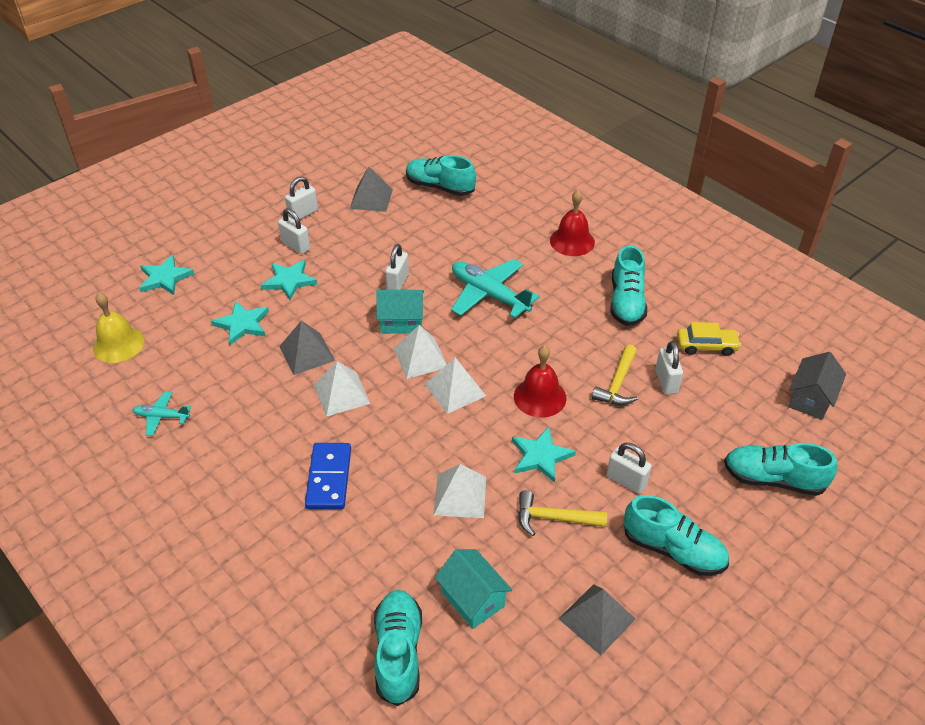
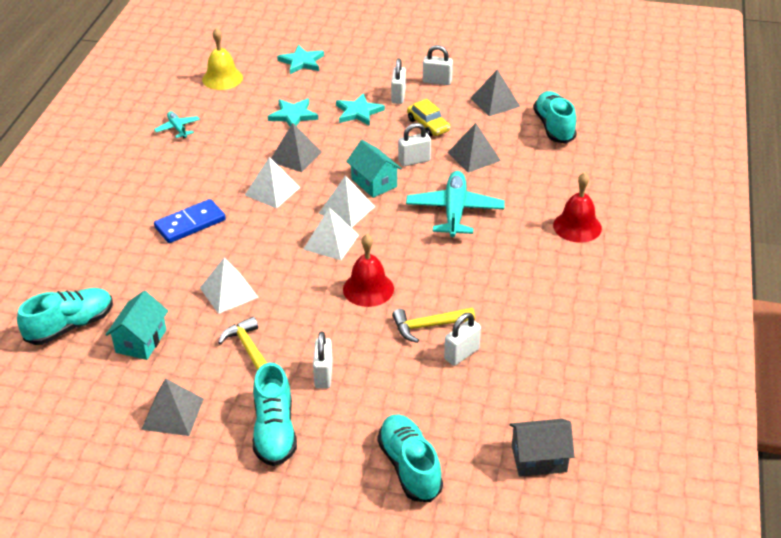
camera: 55 degrees right, 5 degrees down
(429, 247) = (474, 156): none -> grey pyramid
(540, 456) = (305, 316): turquoise star -> none
(626, 302) = (536, 290): turquoise shoe -> none
(706, 346) = (534, 362): yellow car -> yellow car (428, 125)

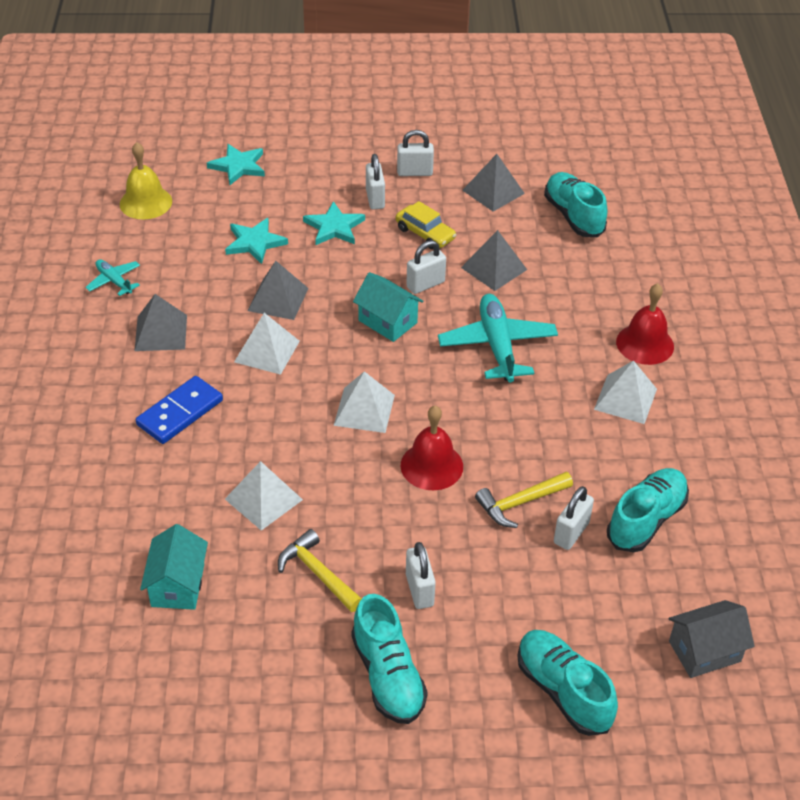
camera: 15 degrees left, 5 degrees up
(70, 326) = (79, 580): turquoise shoe -> turquoise shoe (646, 520)
(172, 413) = (254, 676): grey pyramid -> grey pyramid (161, 332)
(346, 209) = (367, 363): white pyramid -> white pyramid (625, 399)

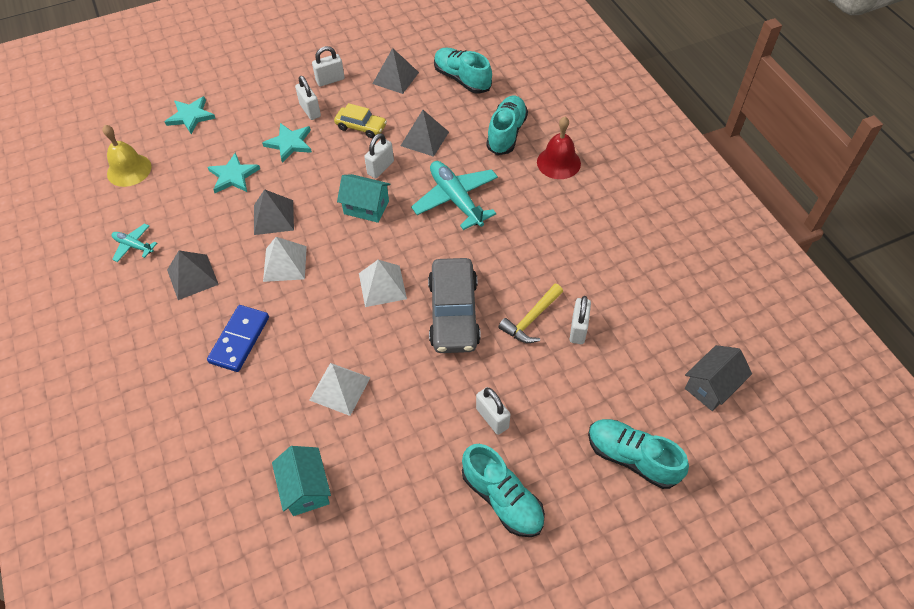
camera: 20 degrees left, 10 degrees up
(317, 573) = (410, 434): yellow hammer -> none
(431, 466) = (453, 313): red bell -> grey car
(625, 399) = (565, 210): white pyramid -> none
(646, 520) = (624, 299): turquoise shoe -> turquoise shoe (506, 133)

